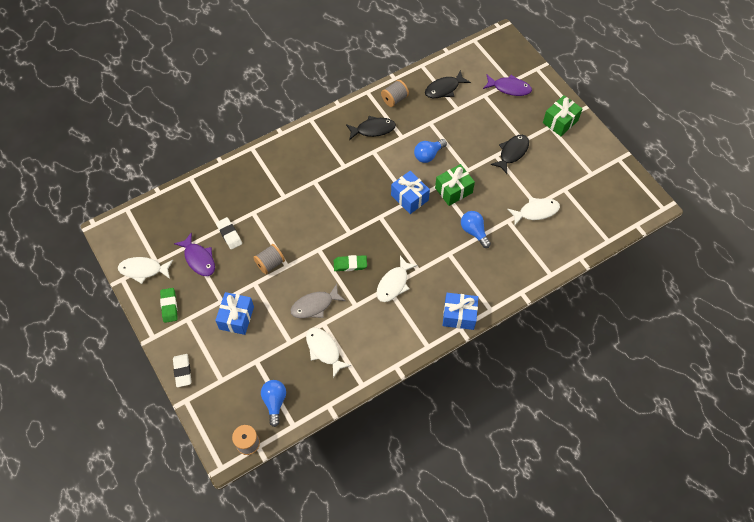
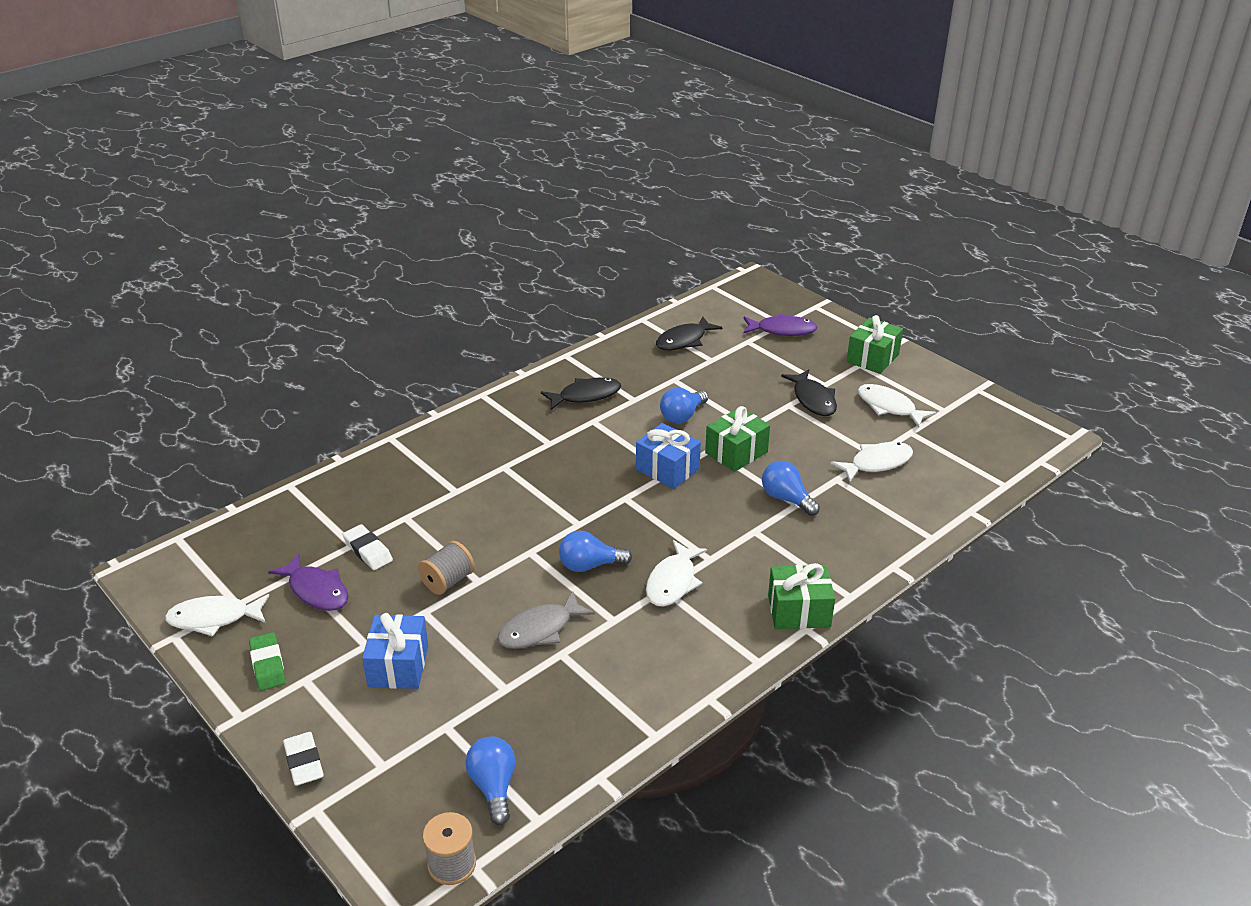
camera: 10 degrees left, 25 degrees down
(324, 350) = (571, 692): white fish -> white fish (889, 407)
(350, 264) = (590, 565): green eraser -> blue light bulb
(394, 99) = (610, 359): grey spool -> none
(459, 315) = (799, 611): blue gift -> green gift
(512, 153) = (813, 399): black fish -> black fish turned 135 degrees clockwise

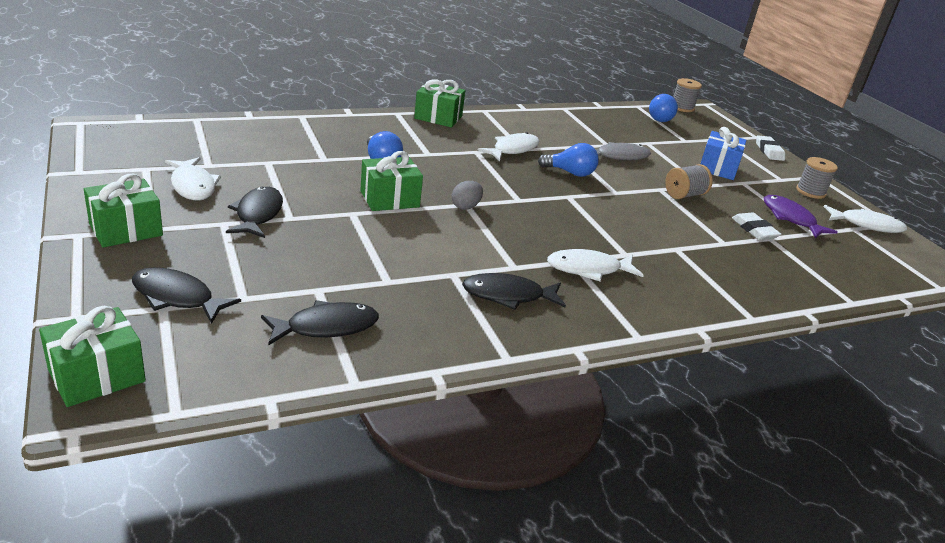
camera: 165 degrees left, 5 degrees down
(268, 665) = (810, 192): green eraser -> grey spool
(667, 469) = (466, 207): blue gift -> grey egg
(682, 416) = (413, 242): blue light bulb -> none
(766, 288) = (97, 376): none -> green gift
(782, 330) = (177, 297): purple fish -> black fish
(877, 463) = (274, 157): white fish -> white fish (588, 269)

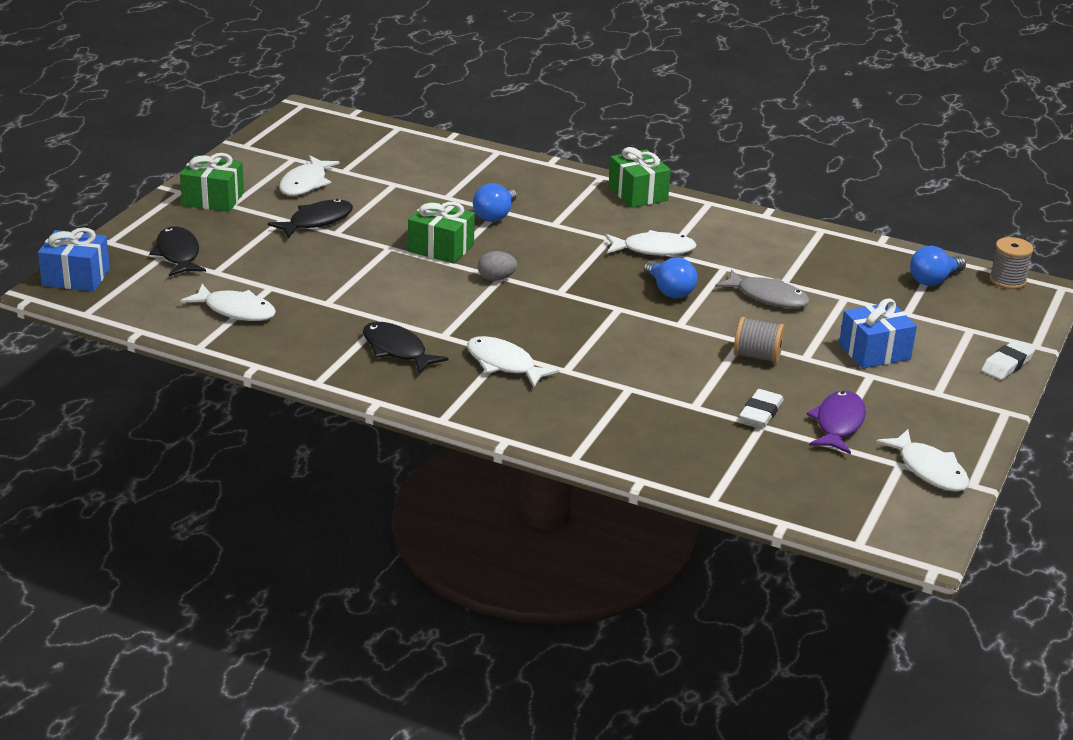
camera: 50 degrees right, 0 degrees up
(97, 376) = (76, 277): green gift -> blue gift
(326, 327) = (236, 310): black fish -> white fish
(810, 192) = (944, 417): grey spool -> none

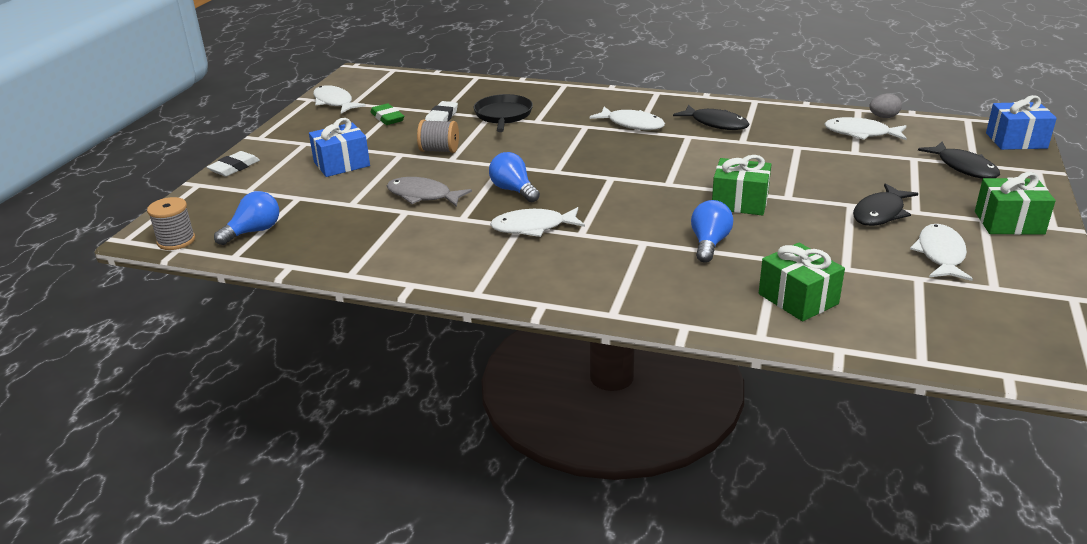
camera: 175 degrees right, 0 degrees up
(496, 278) = (672, 182): grey egg -> grey egg (883, 117)
(638, 194) = (561, 294): green gift -> green gift (798, 299)
(673, 405) = (503, 115): none -> black pan
(838, 424) = (387, 118): purple fish -> green eraser

